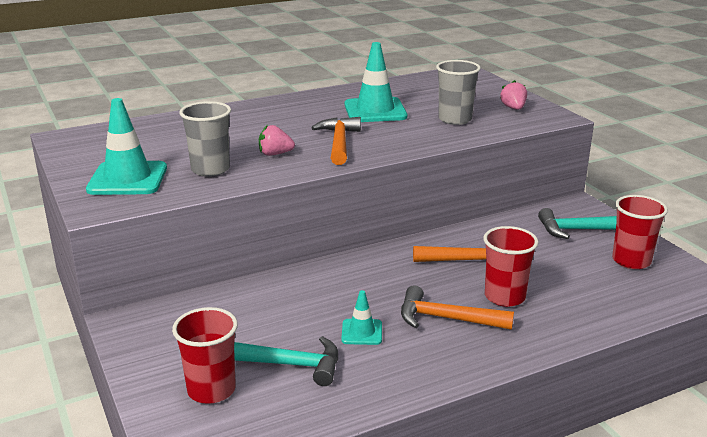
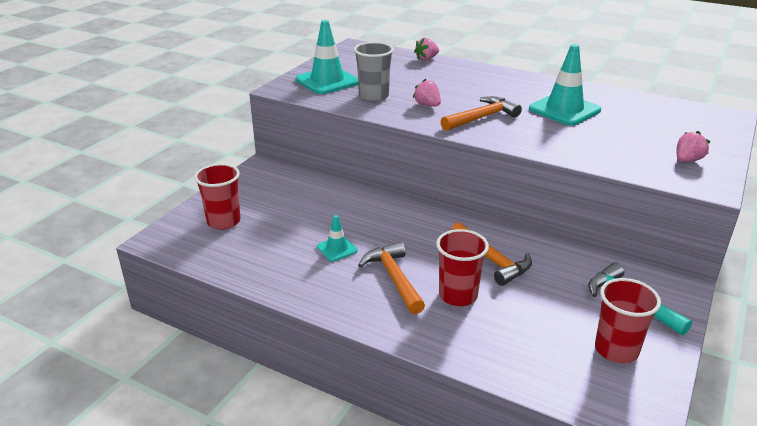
camera: 55 degrees right, 5 degrees up
(170, 119) = (426, 59): none -> pink strawberry
(288, 364) = (272, 236): turquoise hammer -> none
(455, 119) = (609, 143): grey cup -> none

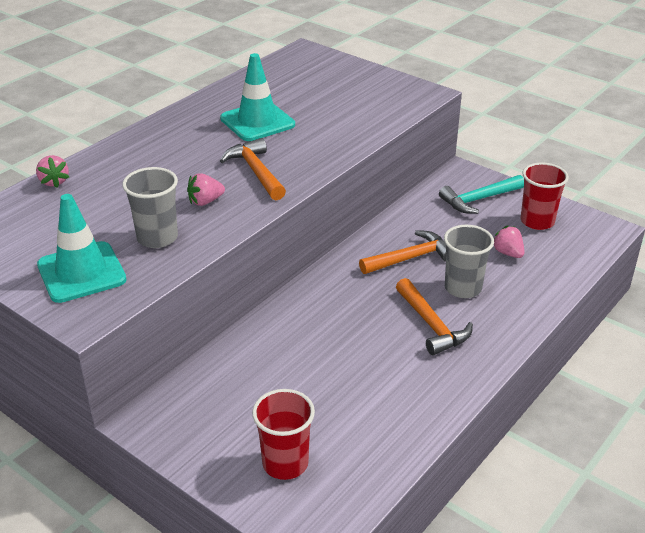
camera: 80 degrees left, 5 degrees up
(337, 249) = (371, 361): turquoise traffic cone -> none
(394, 278) = (431, 325): orange hammer -> orange hammer turned 105 degrees counterclockwise
(458, 295) = (463, 288): red cup -> grey cup
(687, 160) = (382, 90): pink strawberry -> pink strawberry (508, 253)

